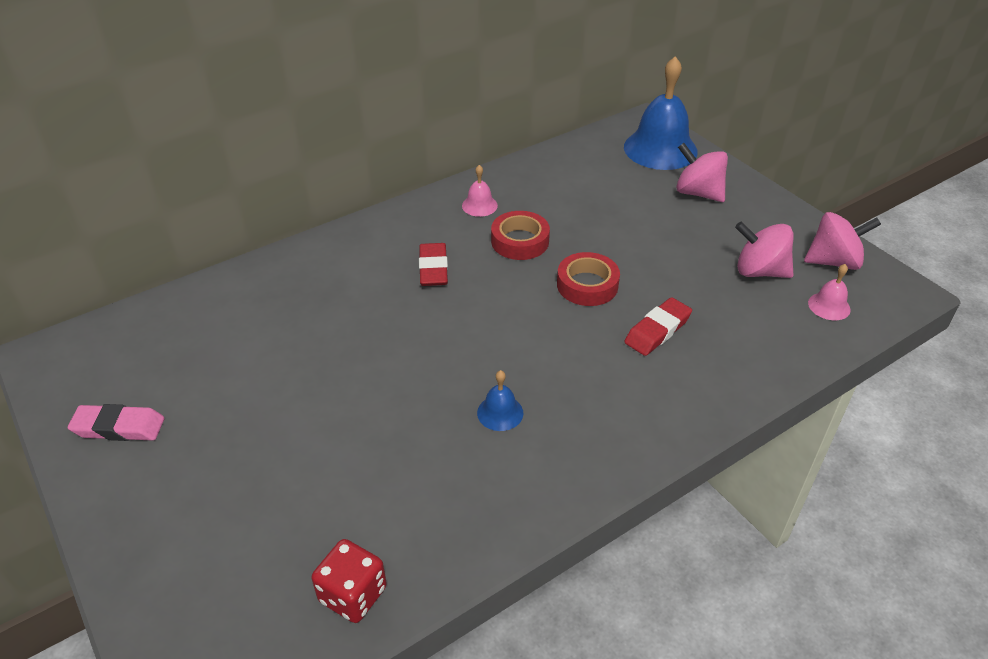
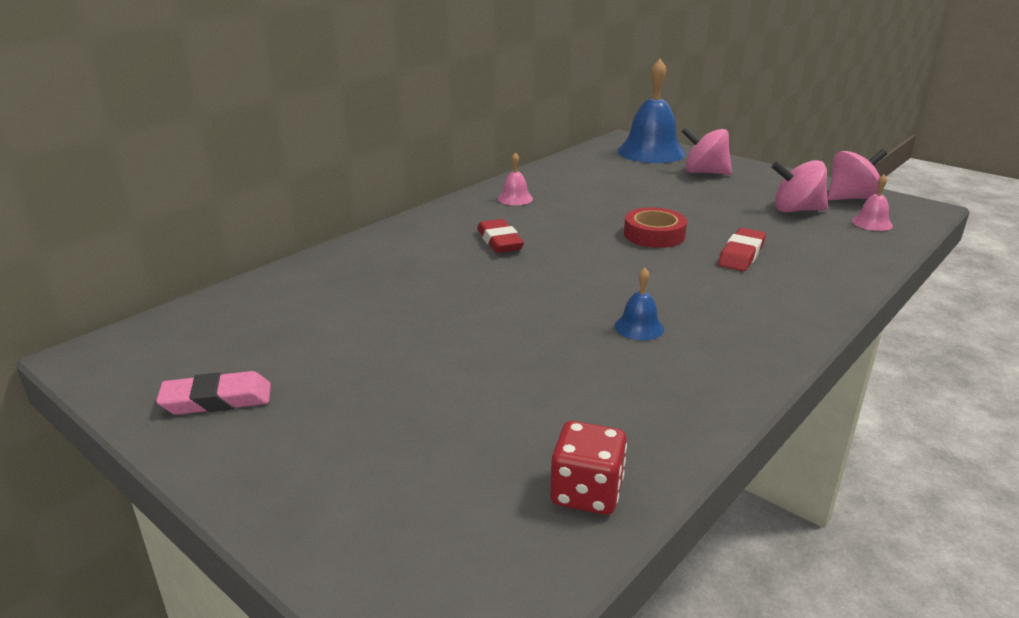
camera: 15 degrees left, 15 degrees down
(520, 241) = (570, 215): red tape -> none

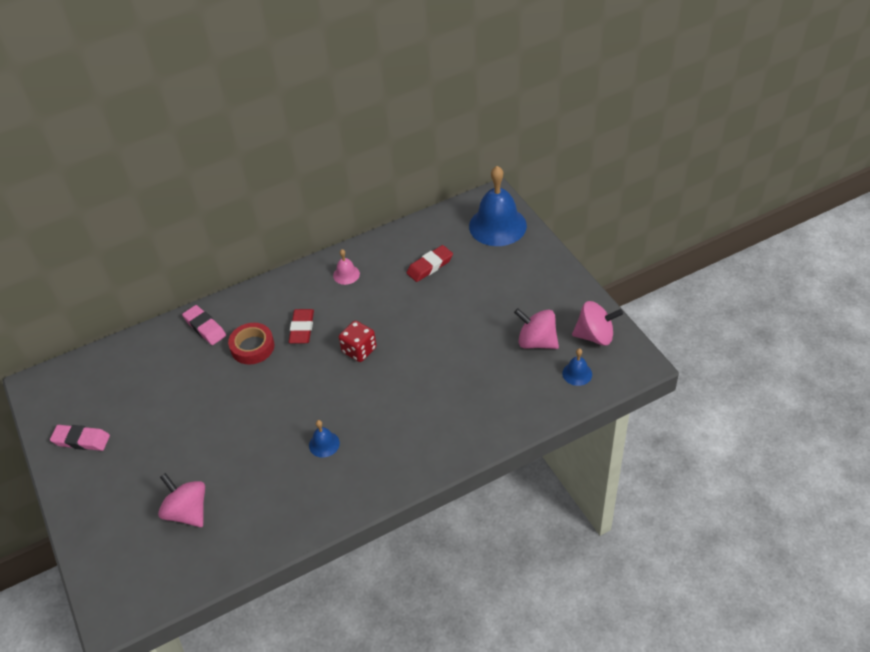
camera: 25 degrees right, 20 degrees up
(357, 260) = (205, 327): none -> pink eraser
(586, 492) = (211, 558): red dice -> red dice (359, 350)
(654, 235) = (408, 347): red tape -> red tape (252, 347)
(704, 172) = (514, 269): pink spinning top -> pink spinning top (187, 512)
(741, 255) = (447, 387): red eraser -> red eraser (430, 266)
(872, 223) = (577, 373): pink bell -> blue bell

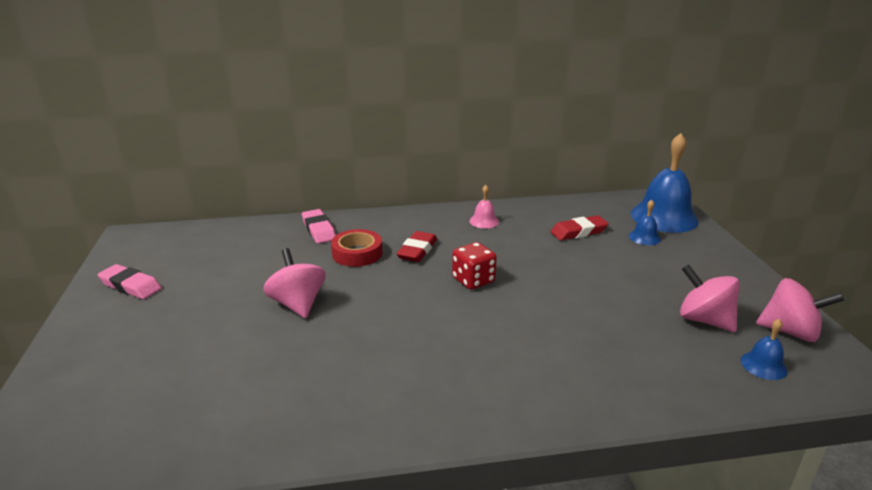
camera: 15 degrees right, 20 degrees down
(187, 512) = (184, 382): pink spinning top -> pink spinning top (298, 304)
(324, 444) = (391, 356): blue bell -> blue bell (644, 237)

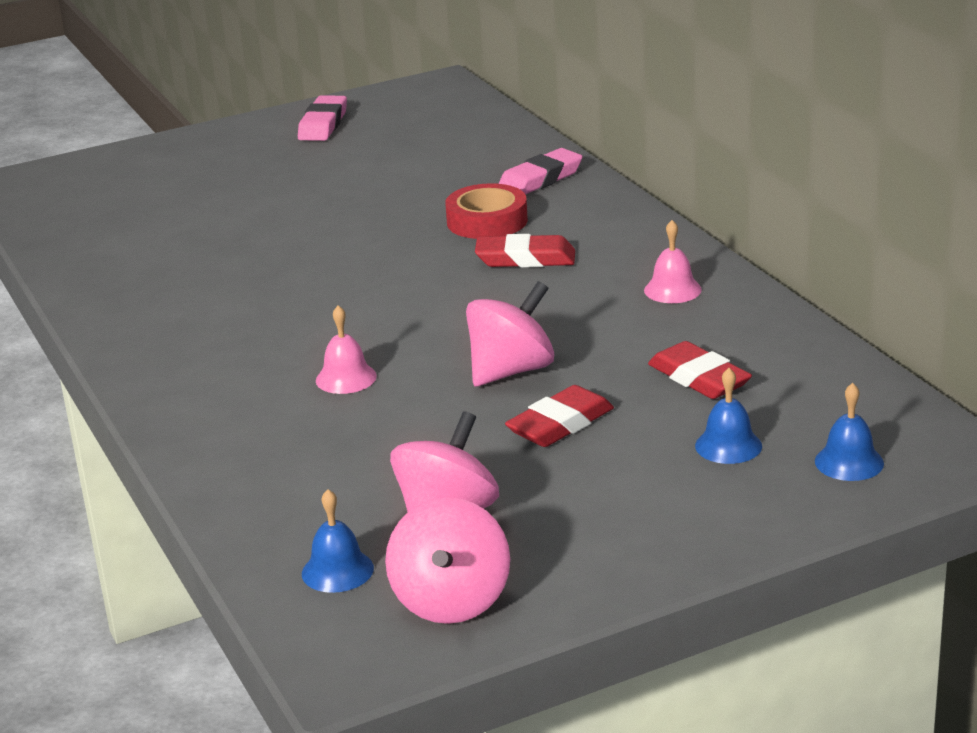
camera: 75 degrees right, 0 degrees up
(298, 304) = (332, 219): pink spinning top -> pink spinning top (511, 371)
(473, 280) = (461, 315): red dice -> none
(532, 330) = (346, 378): none -> pink bell
(613, 272) = (560, 424): none -> red eraser
(664, 217) = (849, 462): blue bell -> blue bell, size x0.45

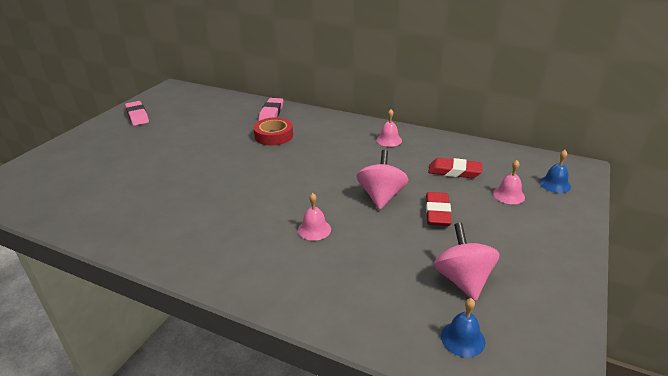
camera: 40 degrees left, 5 degrees up
(451, 601) = (534, 326): pink spinning top -> none
(525, 259) = (313, 146): red eraser -> none
(728, 445) = (508, 195): blue bell -> pink bell

